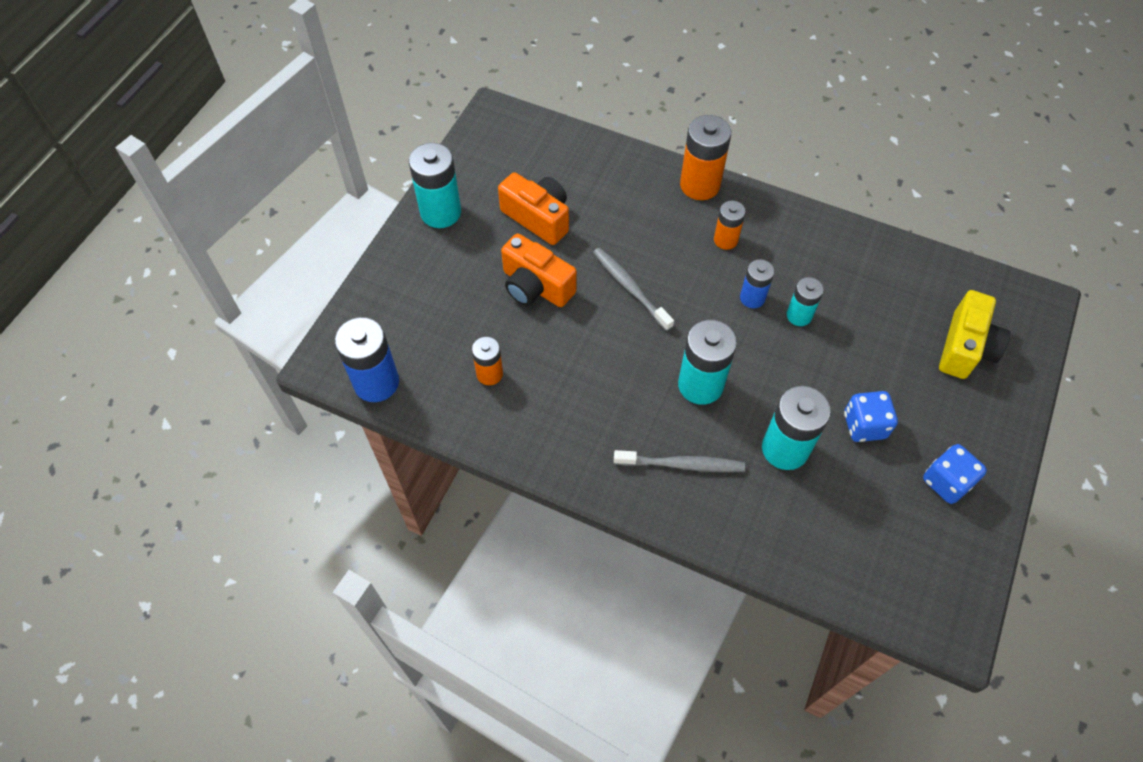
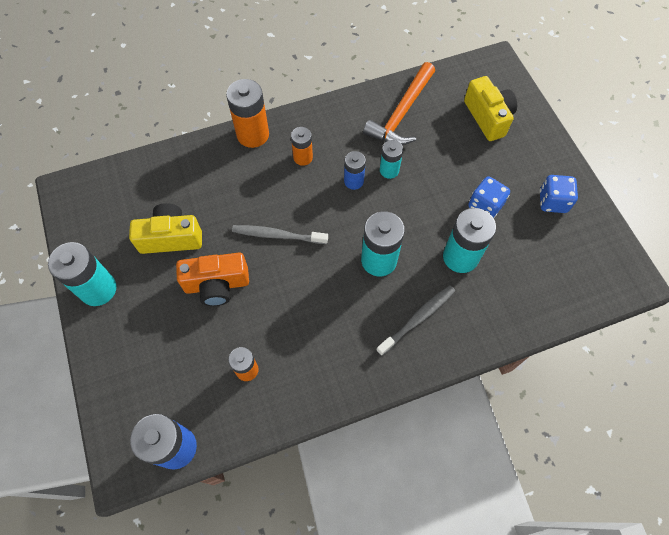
camera: 45 degrees left, 5 degrees up
(538, 218) = (171, 238): orange camera -> yellow camera
(871, 274) = (401, 113): none -> orange hammer

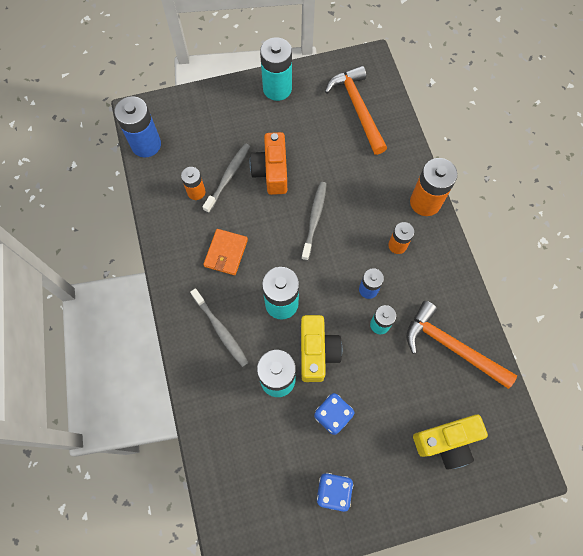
camera: 95 degrees right, 5 degrees up
(133, 200) = (357, 108): none -> orange hammer
(171, 238) = (319, 137): yellow camera -> yellow camera (317, 352)
(225, 334) = (228, 177): none -> grey toothbrush
(325, 324) = (226, 253): none -> orange wallet

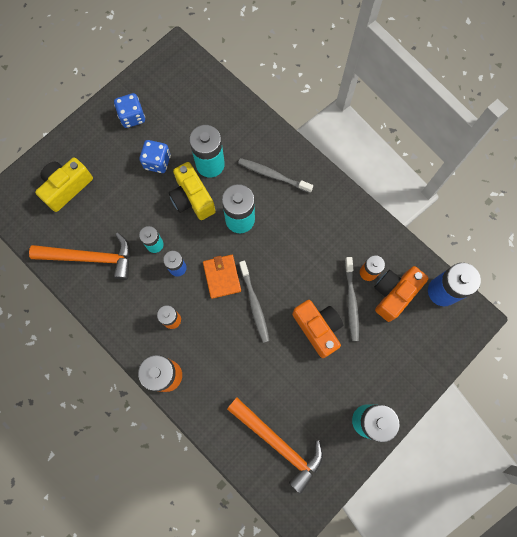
camera: 150 degrees right, 5 degrees up
(188, 163) = (394, 294): none -> orange camera
(226, 253) = (308, 234): orange wallet -> orange wallet (222, 277)

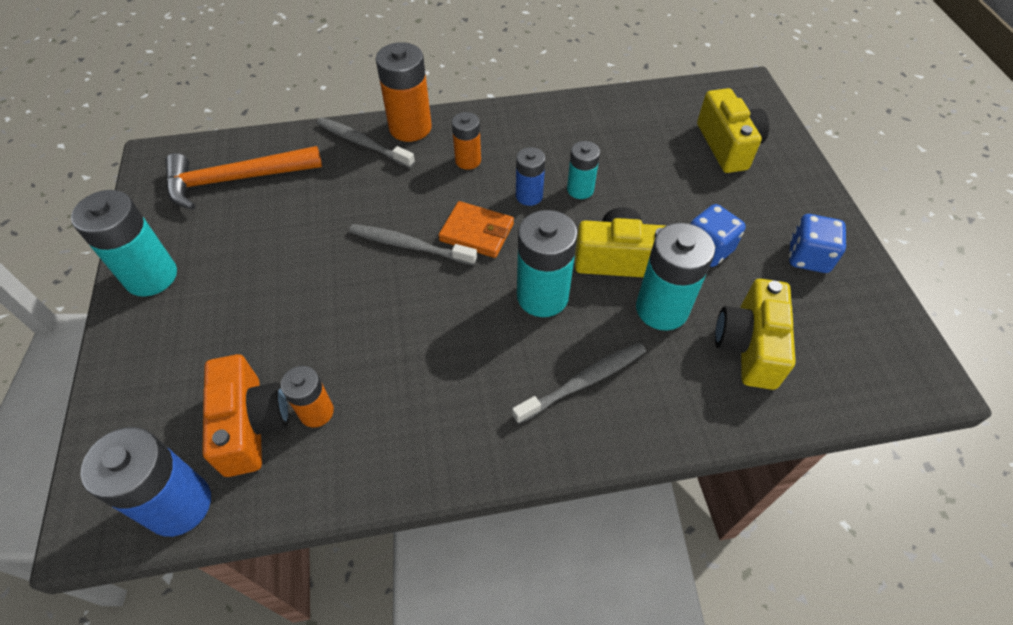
camera: 125 degrees right, 20 degrees down
(91, 258) = (610, 128): orange hammer -> none
(206, 120) = (749, 346): none -> yellow camera
(318, 328) = (309, 294): orange camera -> none
(351, 301) = (301, 358): grey toothbrush -> grey toothbrush (363, 143)

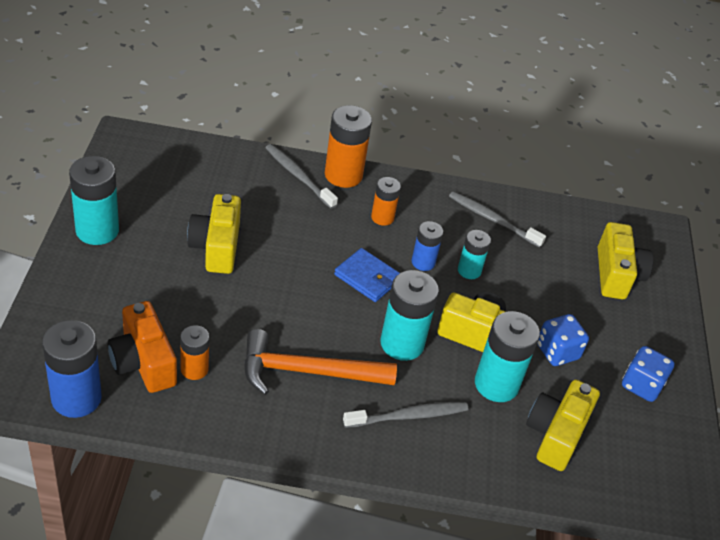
camera: 10 degrees right, 10 degrees down
(235, 180) = (184, 174): orange hammer -> orange hammer (307, 371)
(251, 425) = (143, 362): orange camera -> orange camera turned 150 degrees clockwise
(297, 251) = (216, 247): none -> yellow camera
(410, 246) = (308, 271): grey toothbrush -> grey toothbrush (493, 220)
(477, 232) = (367, 277): orange wallet -> blue wallet

